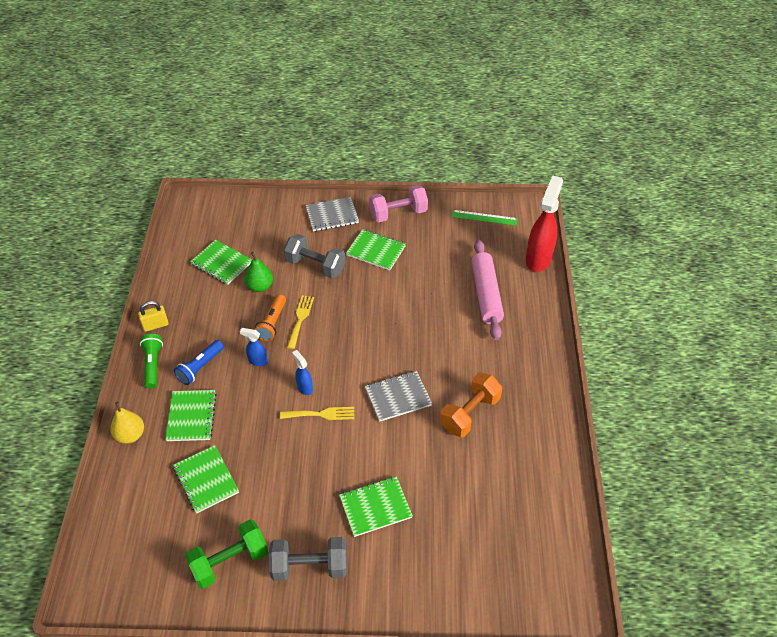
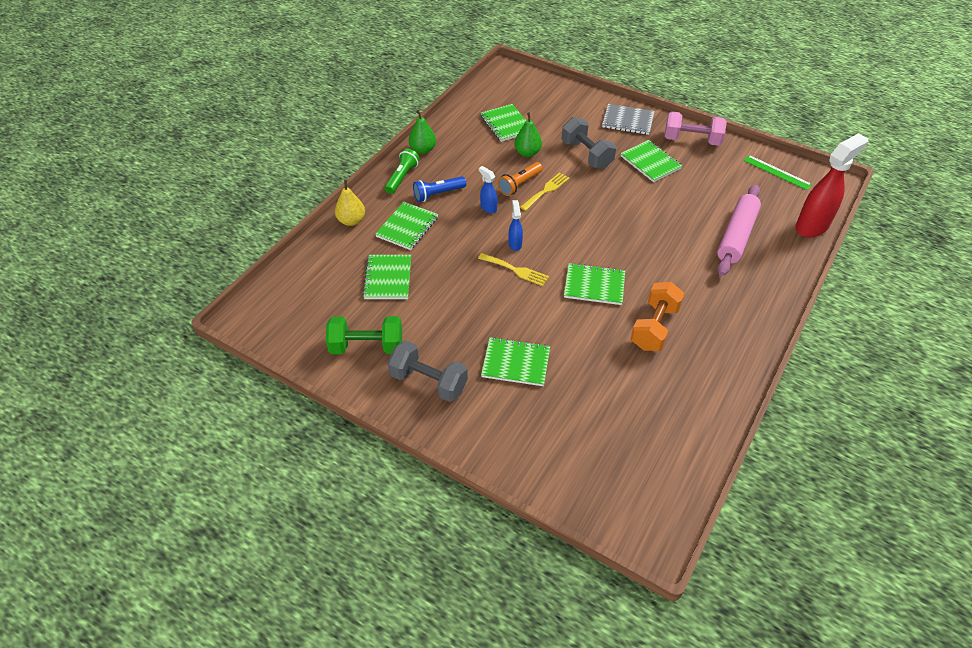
camera: 30 degrees right, 0 degrees up
(155, 325) = (423, 150): yellow padlock -> green pear
(398, 397) = (594, 285): grey notebook -> green notebook
(470, 413) = (654, 327): orange dumbbell -> orange dumbbell turned 45 degrees counterclockwise

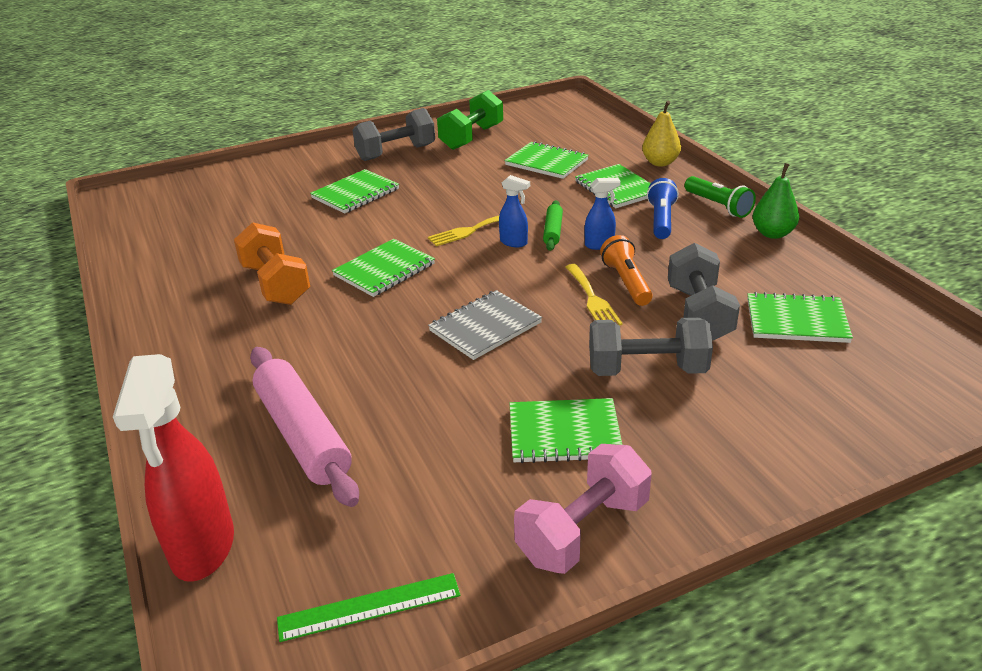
camera: 125 degrees right, 15 degrees down
(488, 233) = (553, 231): none -> green rolling pin
(527, 153) = (698, 314): green pear -> grey dumbbell
(627, 121) = (716, 468): grey notebook -> grey notebook (485, 327)

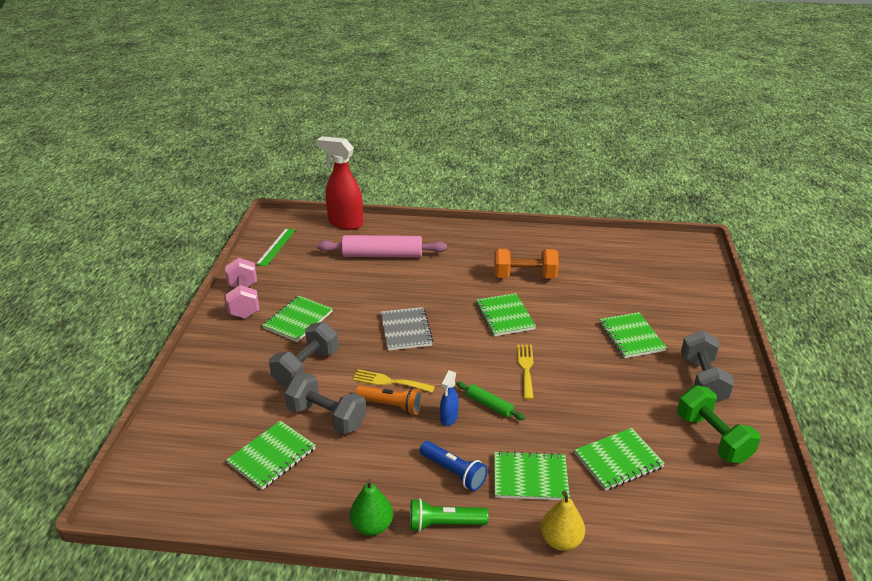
camera: 120 degrees right, 0 degrees up
(514, 242) = (490, 380): blue spray bottle -> none

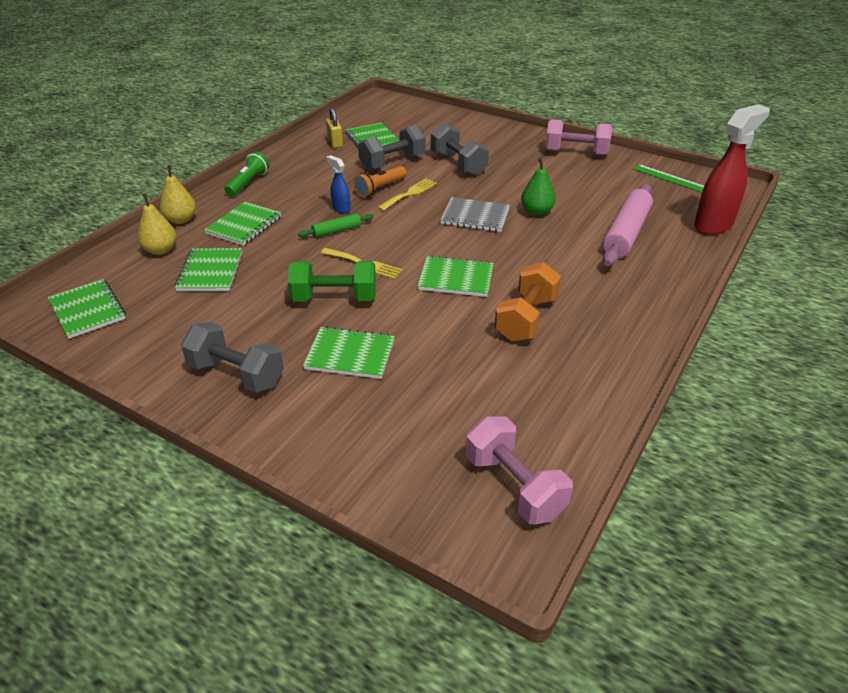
camera: 115 degrees right, 5 degrees up
(295, 489) = (335, 143): none -> yellow padlock
(298, 320) = (529, 170): green notebook -> green notebook (87, 310)
(372, 526) = (277, 160): green pear -> green pear (536, 211)
(453, 472) = (286, 197): blue flashlight -> none
(622, 521) = (161, 250): none -> yellow pear
(660, 253) = (514, 486): none -> pink dumbbell
(712, 438) = (167, 338): green dumbbell -> green dumbbell (334, 298)

